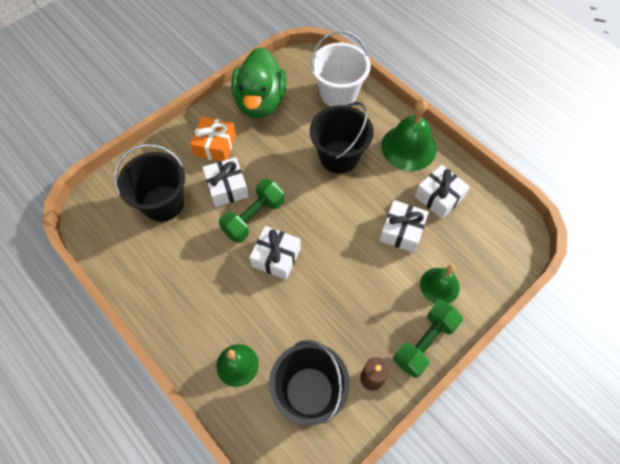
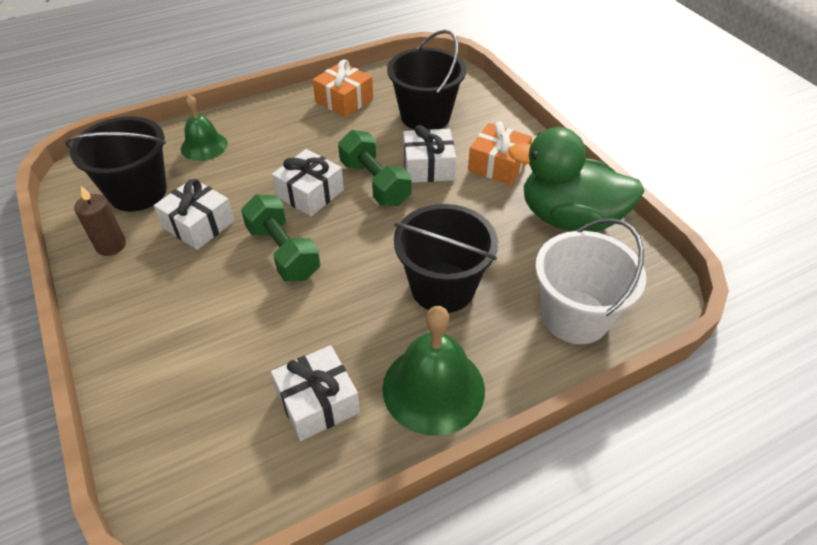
camera: 105 degrees right, 15 degrees down
(149, 271) = (344, 100): none -> orange gift
(402, 231) = (281, 331): white gift -> white gift (198, 224)
(424, 342) = (112, 308): green dumbbell -> green dumbbell (283, 252)
(439, 285) = (174, 352): green bell -> none

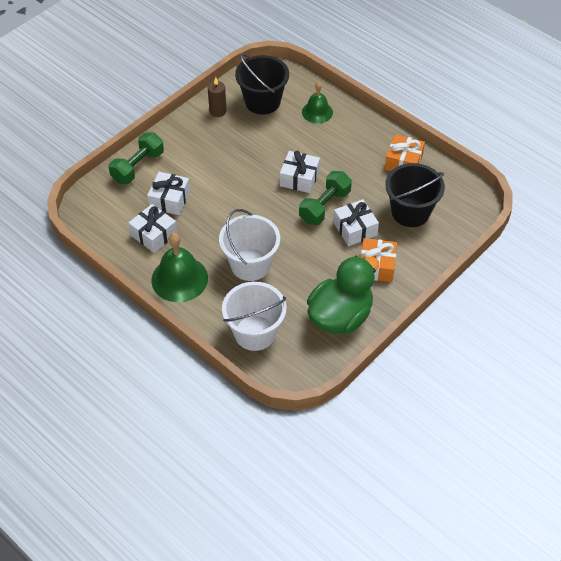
camera: 70 degrees right, 5 degrees up
(198, 224) = (249, 139): white gift -> white gift (169, 200)
(283, 252) = (245, 184): green dumbbell -> green dumbbell (138, 167)
(442, 287) = (250, 264): black bucket -> white bucket
(569, 218) = (340, 316): green duck -> green duck turned 45 degrees clockwise

